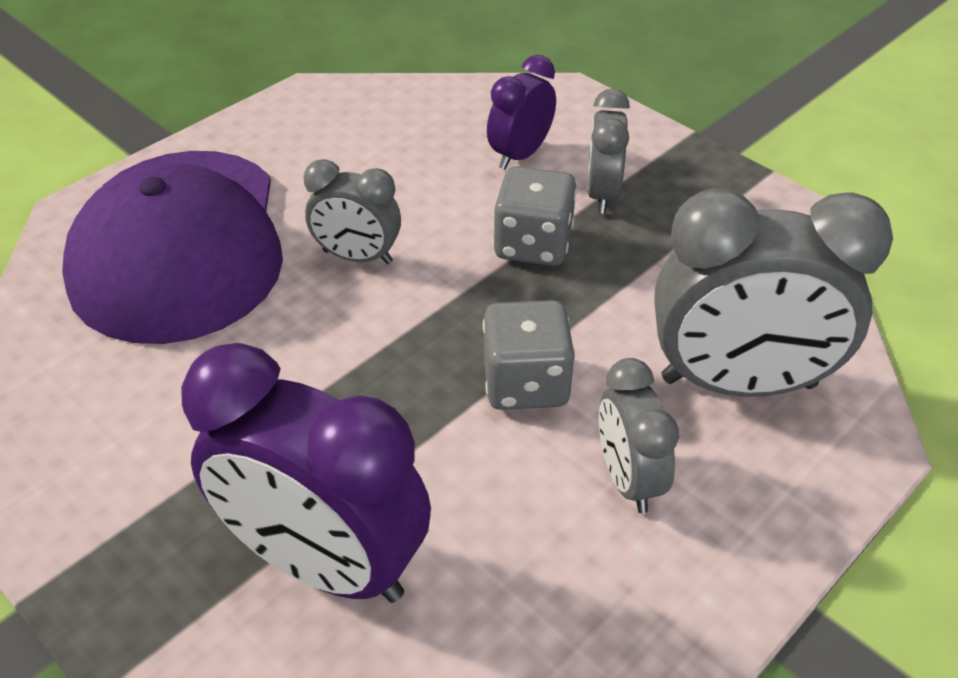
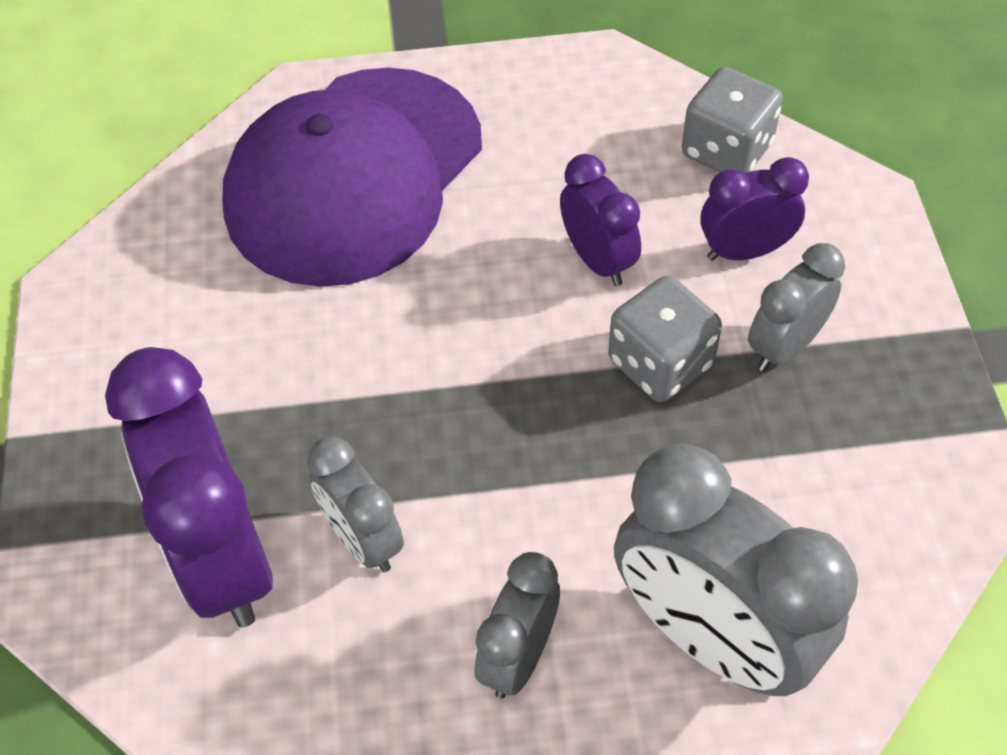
camera: 40 degrees right, 10 degrees up
(357, 257) = (489, 279): grey clock -> grey clock (363, 539)
(426, 207) = (597, 260): none -> purple clock
(525, 383) = (518, 504): grey dice -> grey dice (726, 150)

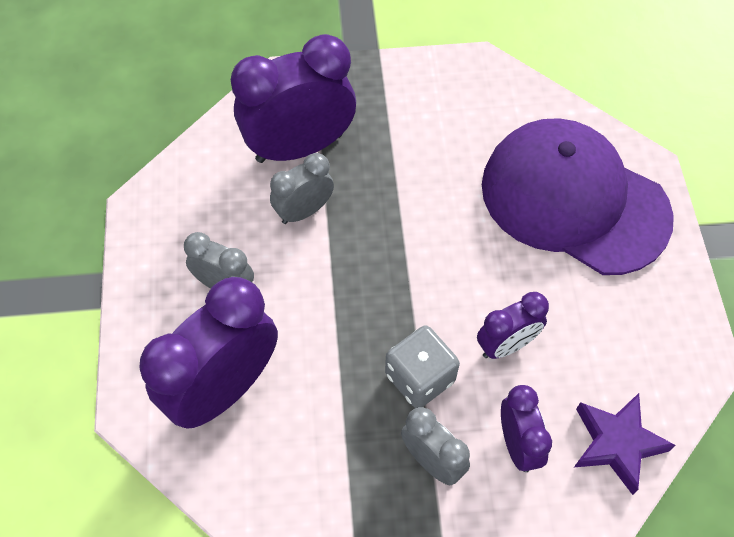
camera: 90 degrees right, 5 degrees up
(712, 637) = (224, 389): grey clock -> purple clock
(726, 150) = (617, 443): grey dice -> purple star

